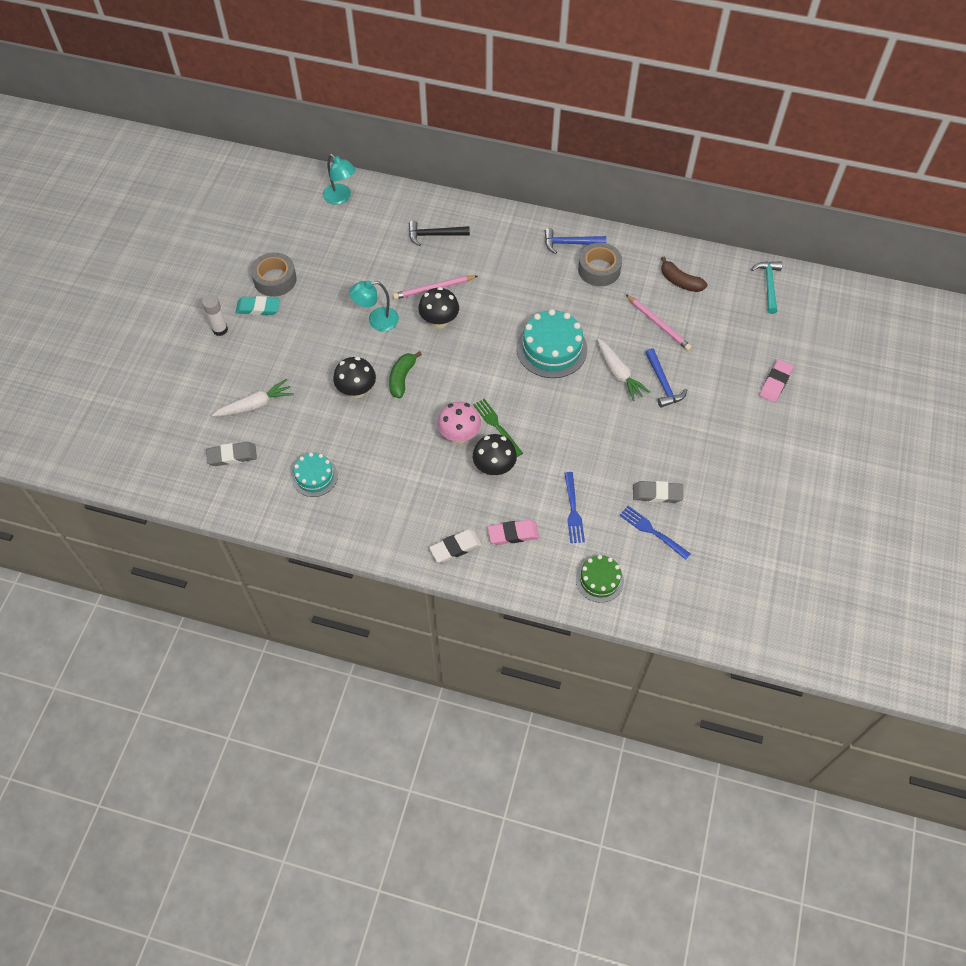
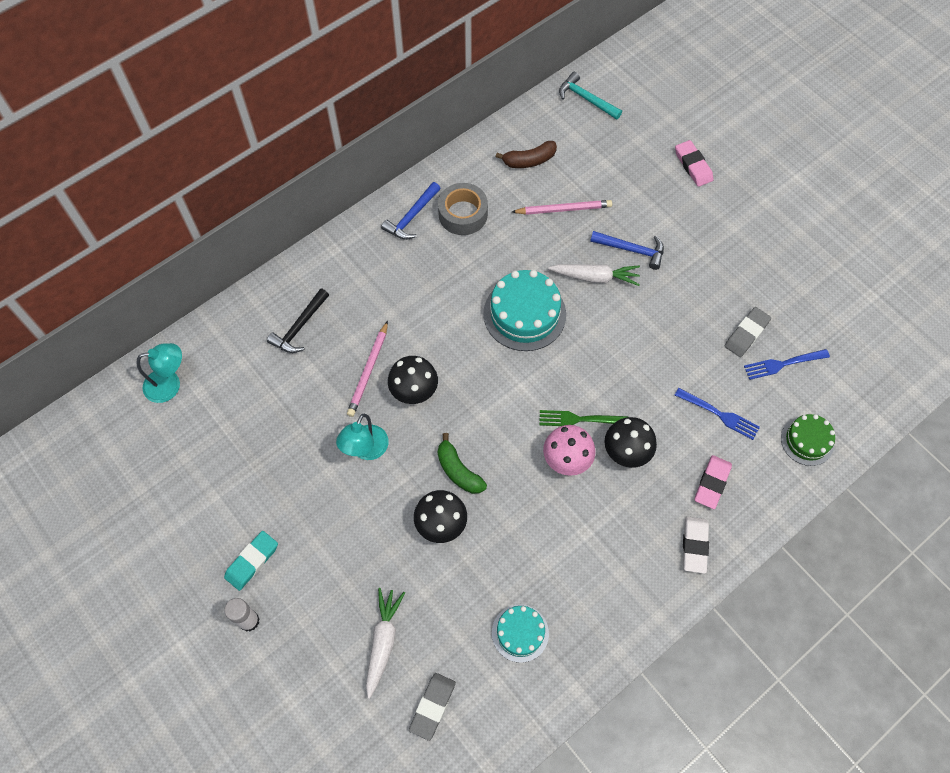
camera: 55 degrees left, 5 degrees up
(275, 279) = (226, 520): grey tape -> none

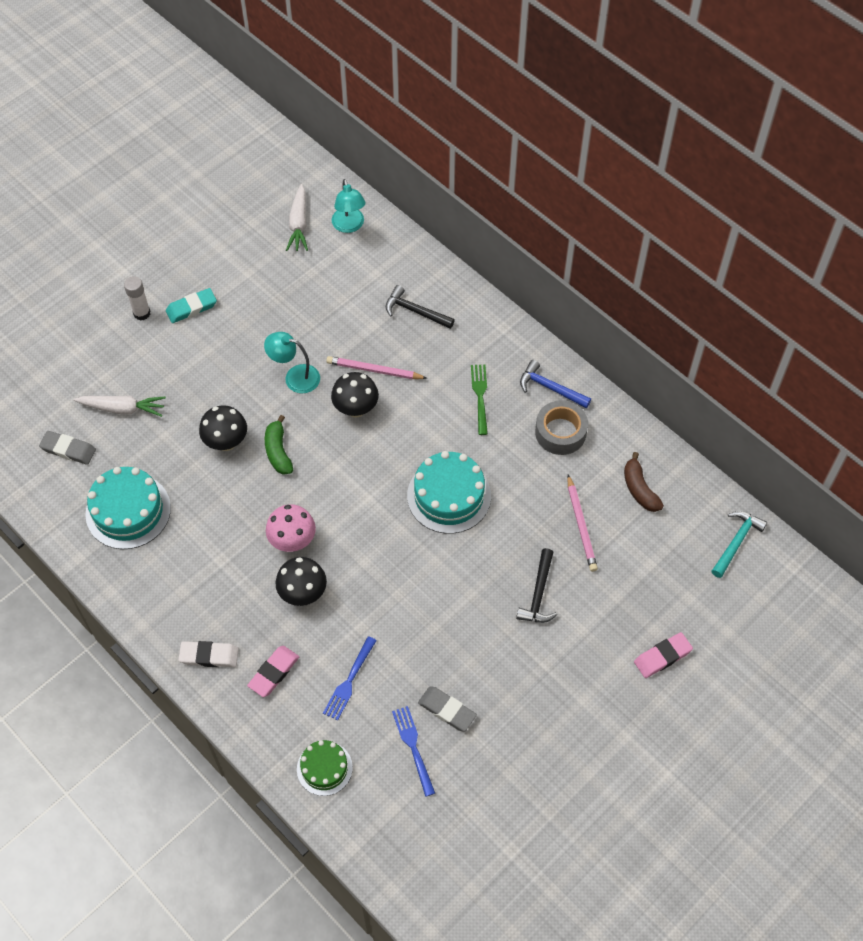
camera: 85 degrees right, 5 degrees down
(252, 561) = (191, 308): turquoise eraser -> turquoise eraser turned 60 degrees counterclockwise
(458, 471) = (278, 451): green banana -> green banana turned 60 degrees counterclockwise
(520, 633) = (128, 511): turquoise cake -> turquoise cake, size x1.67
(580, 419) = (336, 551): green fork -> green fork (480, 397)
(595, 277) = (499, 559): white carrot -> white carrot (299, 224)
(632, 250) = (538, 594): blue hammer -> black hammer
(712, 483) = (274, 672): pink eraser -> pink eraser turned 75 degrees counterclockwise

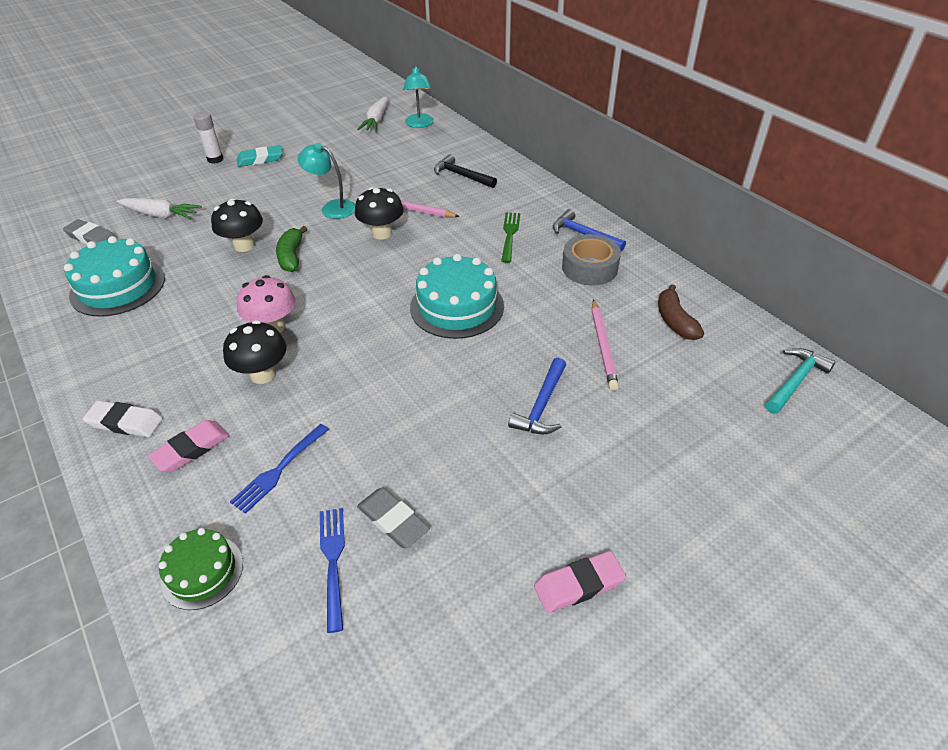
camera: 10 degrees right, 15 degrees down
(538, 594) = (541, 405): black hammer -> blue hammer
(662, 657) = (699, 493): pink eraser -> pink eraser (579, 585)

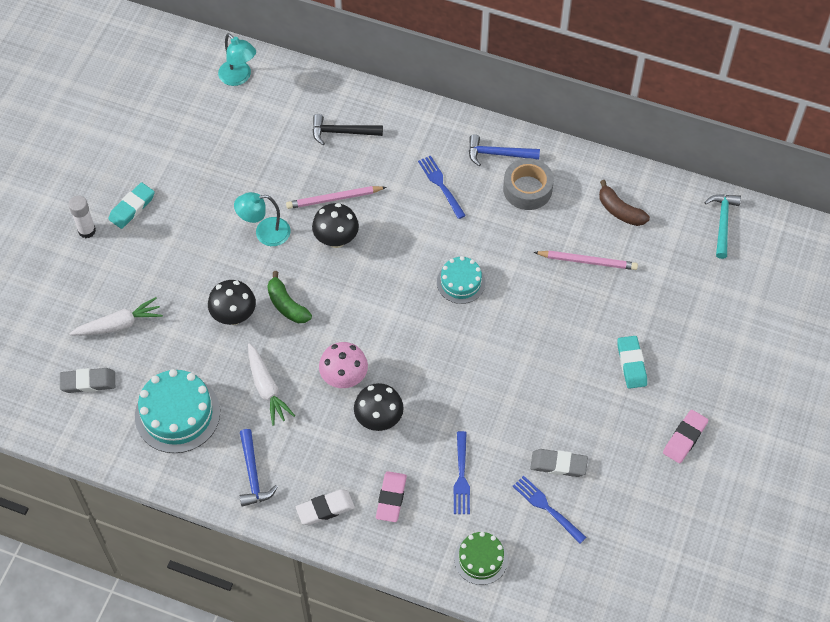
camera: 35 degrees left, 15 degrees up
(376, 121) = (190, 93): white carrot -> white carrot (267, 388)
(457, 306) = (461, 282): turquoise cake -> turquoise cake, size x0.60
(510, 235) = (441, 185): green fork -> blue fork
(541, 405) = (583, 334): blue hammer -> blue hammer (253, 474)
(575, 462) = (631, 364): none -> turquoise eraser
(603, 346) = (587, 261): pink pencil -> pink pencil turned 45 degrees counterclockwise

